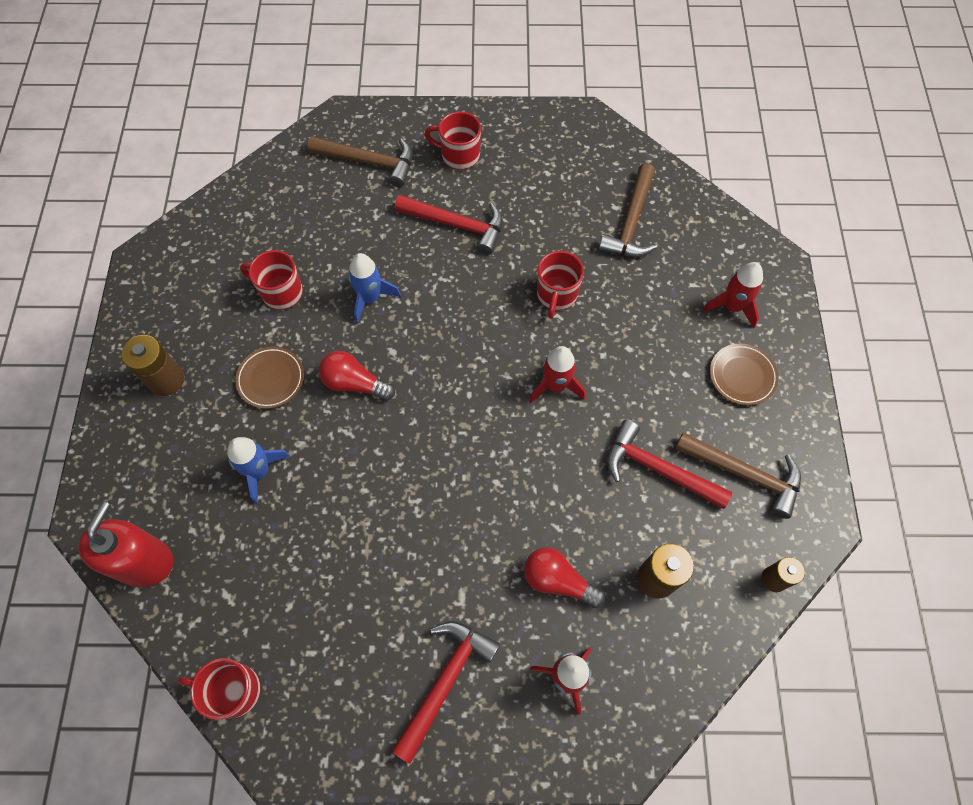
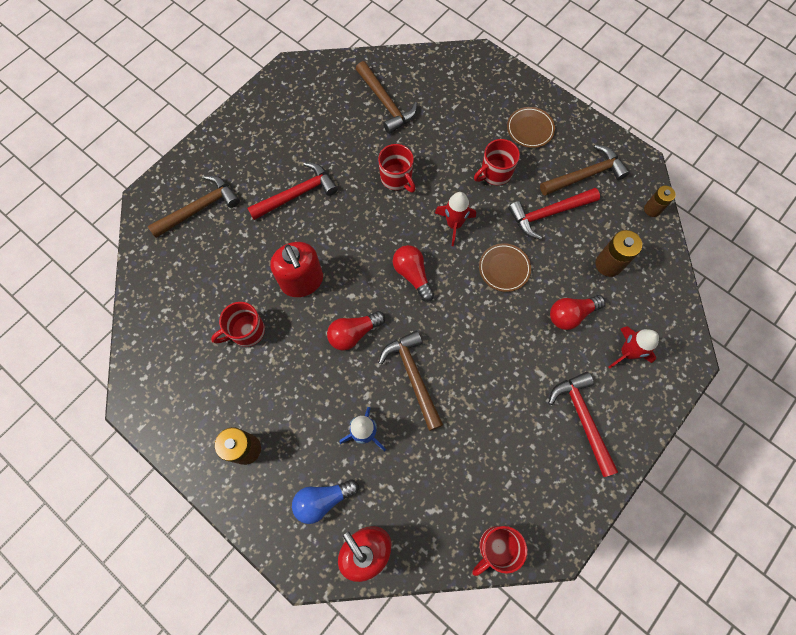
camera: 50 degrees left, 5 degrees up
(165, 484) = (323, 500): none -> blue light bulb
(271, 379) = (305, 381): brown plate -> brown plate (504, 269)
(354, 471) = (413, 376): none -> brown hammer
(370, 298) = (302, 281): blue rocket -> red soap dispenser
(459, 155) = (248, 154): red mug -> red mug (495, 173)
(463, 389) = (412, 275): none -> red light bulb
(732, 307) = (485, 99): red rocket -> none

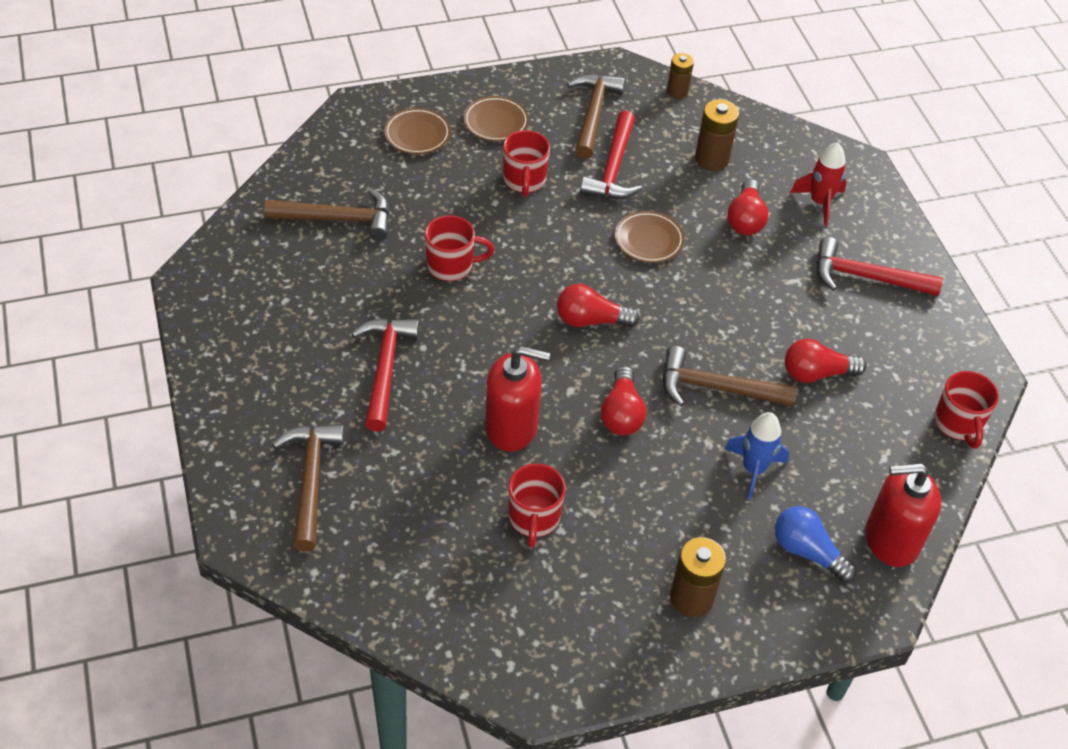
camera: 60 degrees left, 20 degrees down
(323, 500) = (807, 552): blue light bulb -> blue light bulb turned 120 degrees clockwise
(454, 224) = (558, 250): red rocket -> none
(471, 430) = (816, 373): none -> red light bulb
(483, 98) = (417, 134): none -> brown plate

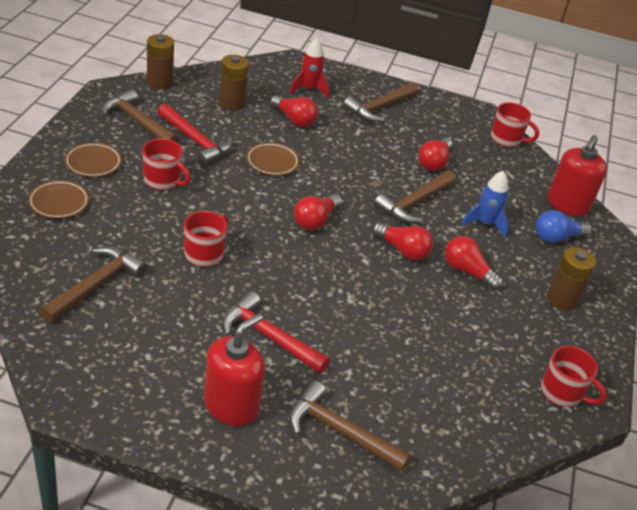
camera: 60 degrees left, 10 degrees down
(511, 427) = (374, 303): red soap dispenser -> red soap dispenser (231, 405)
(534, 518) = (457, 333): red mug -> red mug (562, 393)
(646, 486) = (467, 271): none -> red light bulb
(677, 91) = (160, 82): brown battery -> brown battery, size x1.52
(865, 277) = (380, 107): red hammer -> brown hammer

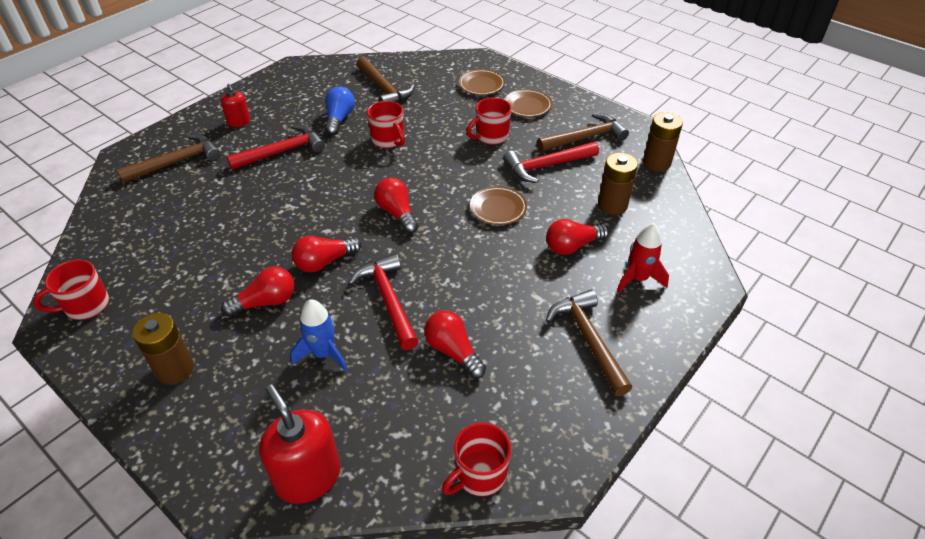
camera: 120 degrees right, 5 degrees up
(231, 405) = (239, 122): red soap dispenser -> red soap dispenser, size x0.55
(414, 203) = (388, 300): brown hammer -> red hammer
(557, 237) = (260, 422): blue light bulb -> blue light bulb (339, 119)

